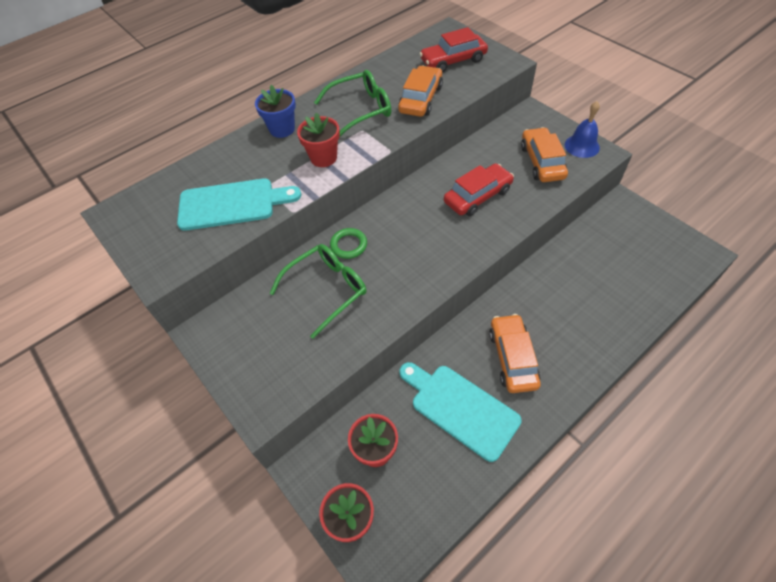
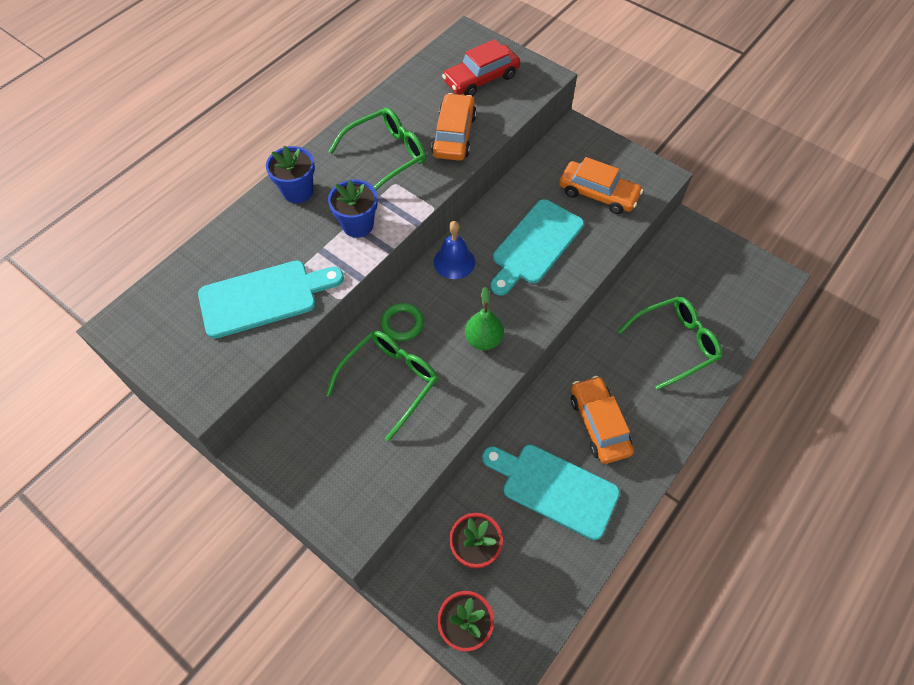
camera: 15 degrees left, 5 degrees up
(323, 158) = (358, 225): red flower pot -> blue flower pot
(416, 266) = (483, 339): none -> green pear
(477, 196) = (535, 245): red car -> turquoise cutting board
(542, 162) = (598, 194): orange car -> orange car turned 135 degrees clockwise
(582, 146) = (638, 169): blue bell -> blue bell (454, 262)
(596, 298) = (674, 344): none -> green glasses

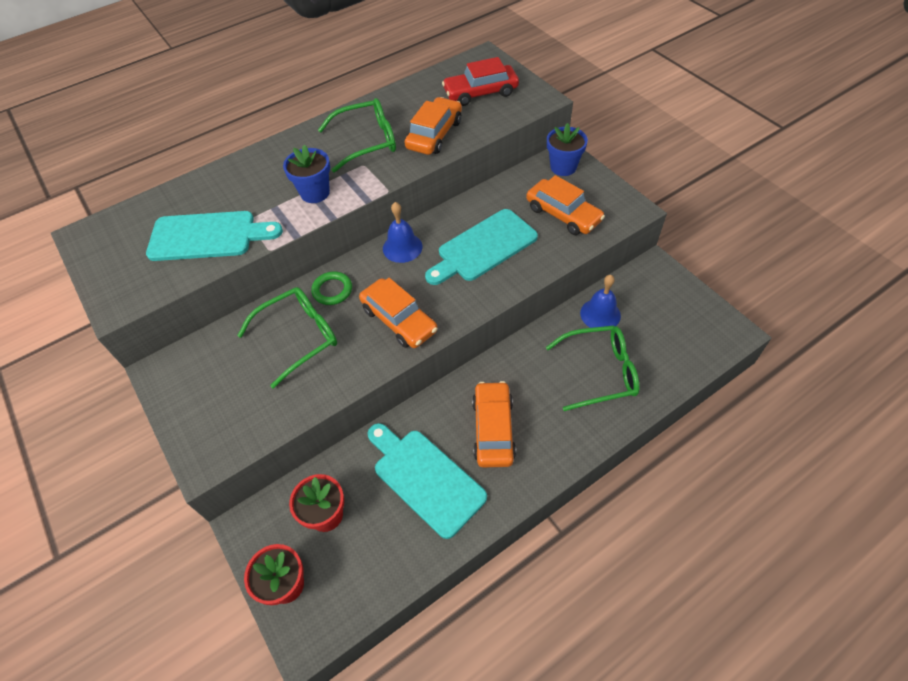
camera: 20 degrees right, 5 degrees down
(298, 191) = (278, 157): blue flower pot -> blue flower pot (563, 167)
(483, 339) = (399, 320): green pear -> orange car
(654, 286) = (600, 314): none -> blue bell

